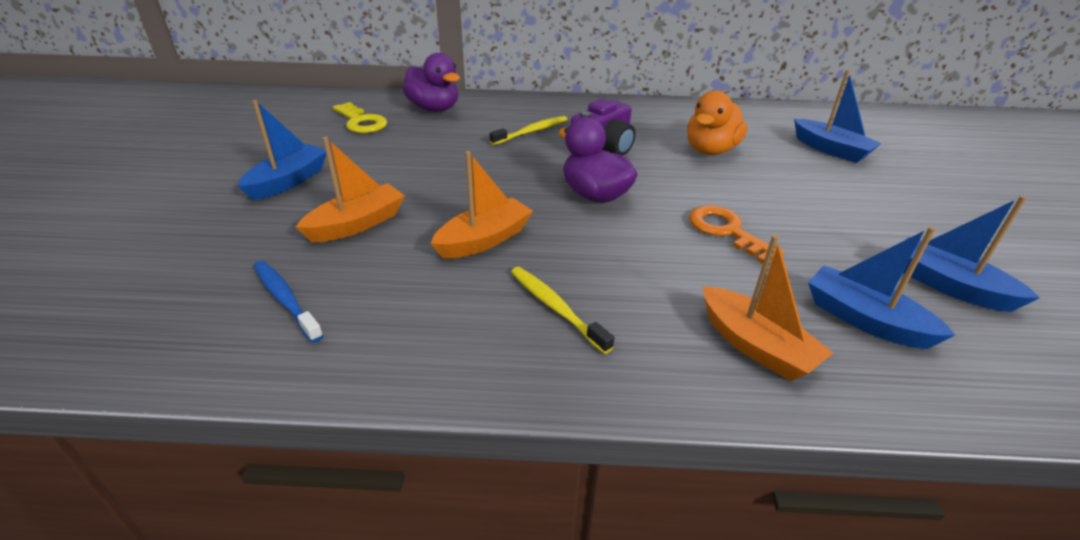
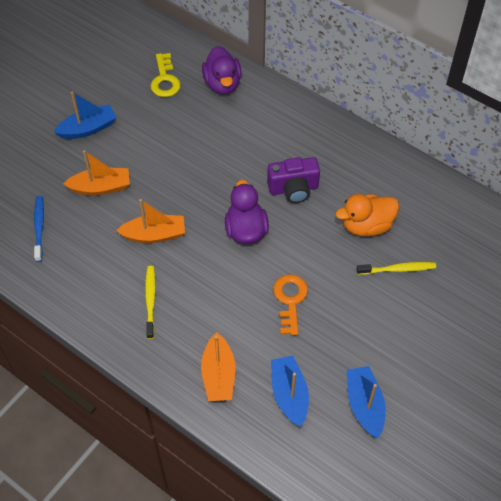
camera: 35 degrees right, 20 degrees up
(531, 131) = (265, 144): yellow toothbrush -> yellow toothbrush (397, 269)
(830, 150) = (455, 269): blue boat -> none

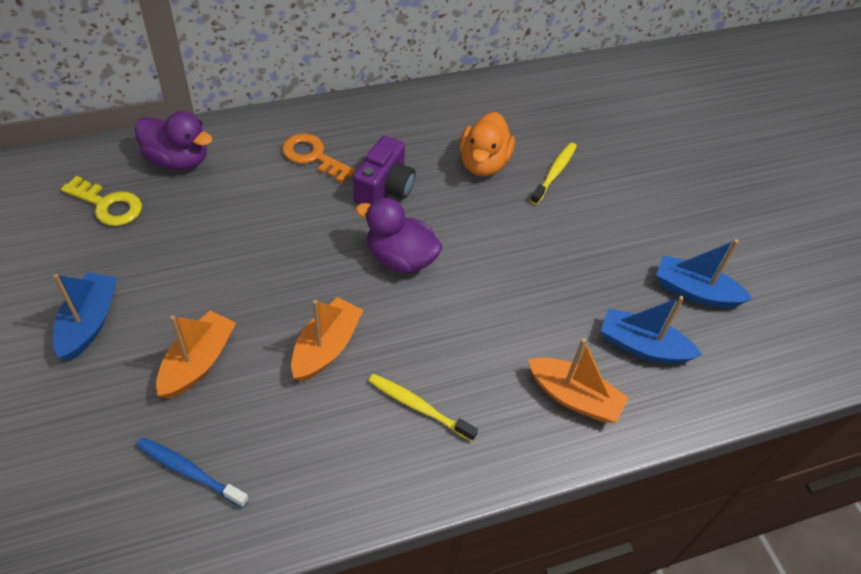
camera: 60 degrees left, 5 degrees down
(290, 300) = (524, 275): orange key -> orange key (313, 156)

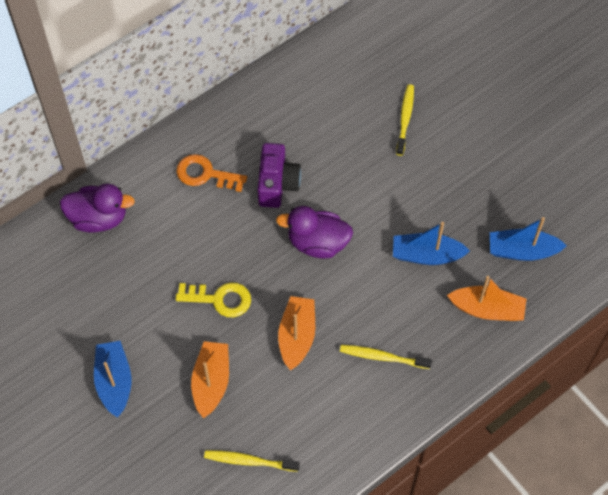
camera: 15 degrees left, 10 degrees up
(108, 205) = (67, 280): yellow key -> yellow key (220, 299)
(190, 472) = (249, 461): blue toothbrush -> yellow toothbrush
(483, 163) = (345, 130): orange duck -> none
(694, 291) = (546, 190): blue boat -> blue boat (426, 255)

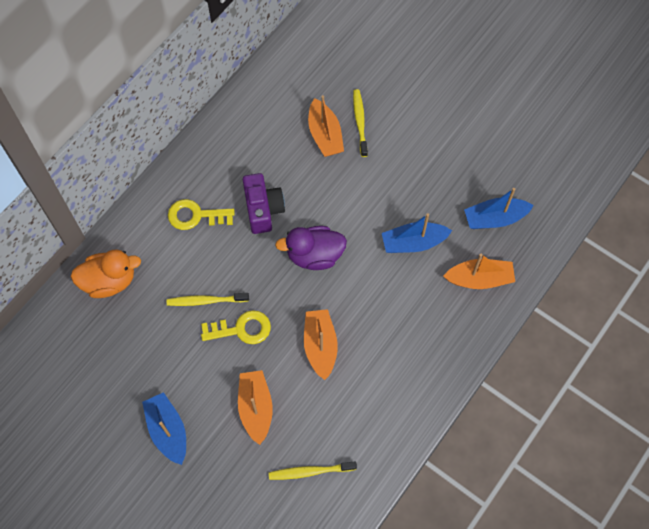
camera: 15 degrees left, 5 degrees up
(98, 218) = (109, 281): purple duck -> orange duck
(205, 174) = (195, 216): orange key -> yellow key
(364, 124) = (325, 135): none -> orange boat
(382, 357) = (401, 345): yellow toothbrush -> yellow toothbrush (206, 301)

